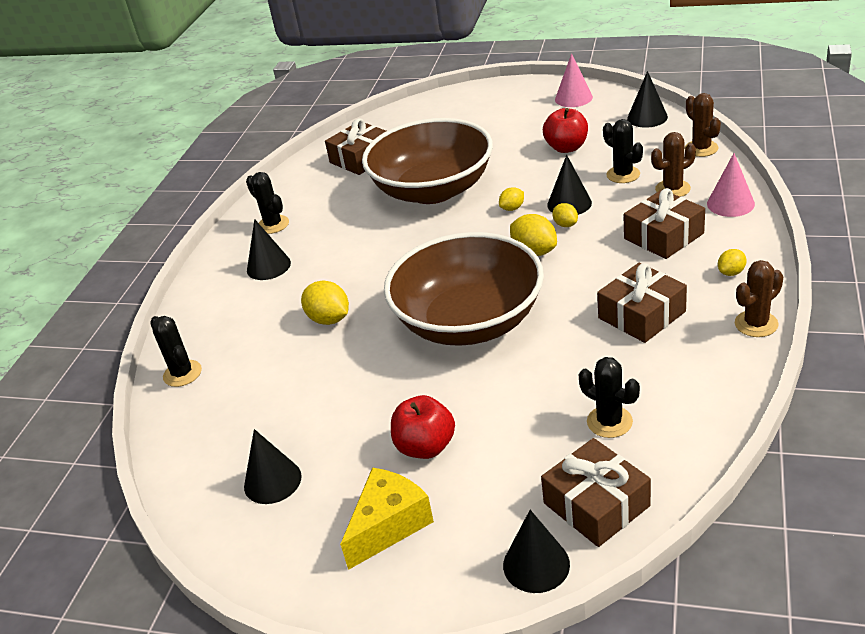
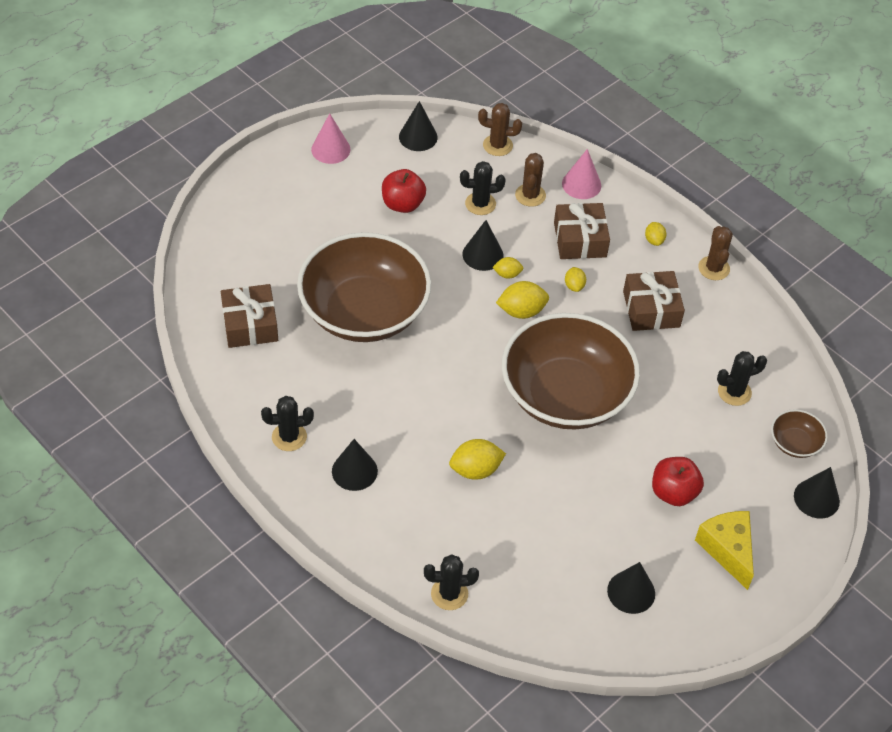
camera: 65 degrees left, 15 degrees up
(512, 208) = (450, 286): yellow lemon -> yellow lemon (574, 286)
(596, 504) = (795, 443): brown gift -> brown bowl

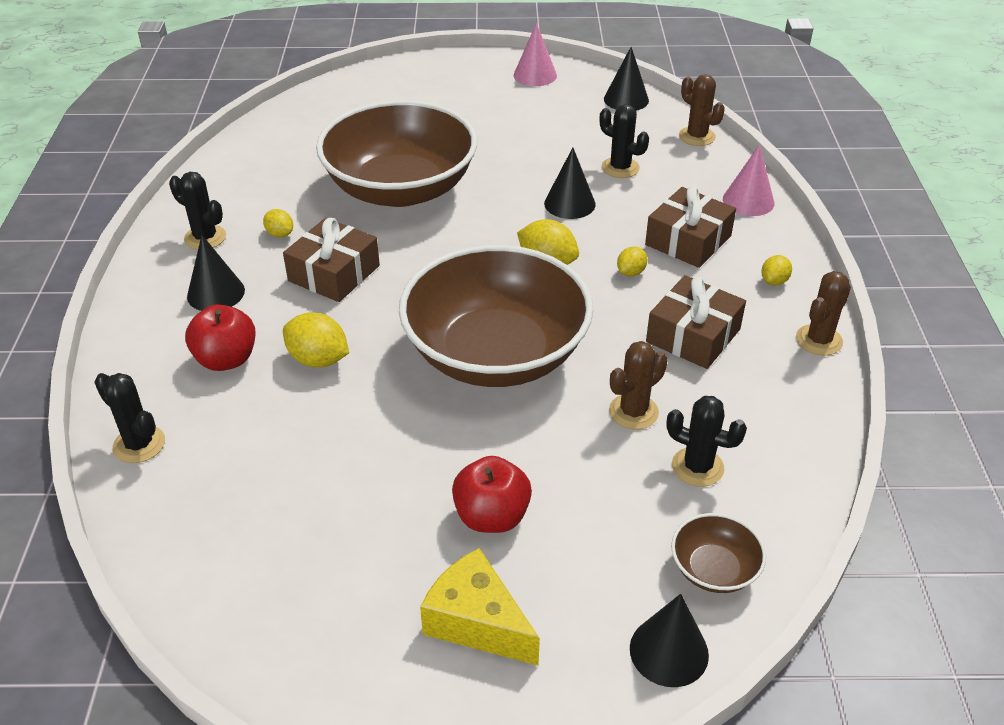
camera: 45 degrees right, 10 degrees down
(250, 324) = (297, 149): brown gift -> brown gift (334, 273)
(403, 204) = (545, 135): red apple -> red apple (226, 359)
(507, 274) = (573, 229): yellow lemon -> yellow lemon (280, 234)
(530, 195) = (680, 184): brown cactus -> brown cactus (633, 412)
(631, 592) = (308, 580): black cone -> none
(727, 550) = (477, 622): yellow cheese -> yellow cheese turned 75 degrees counterclockwise

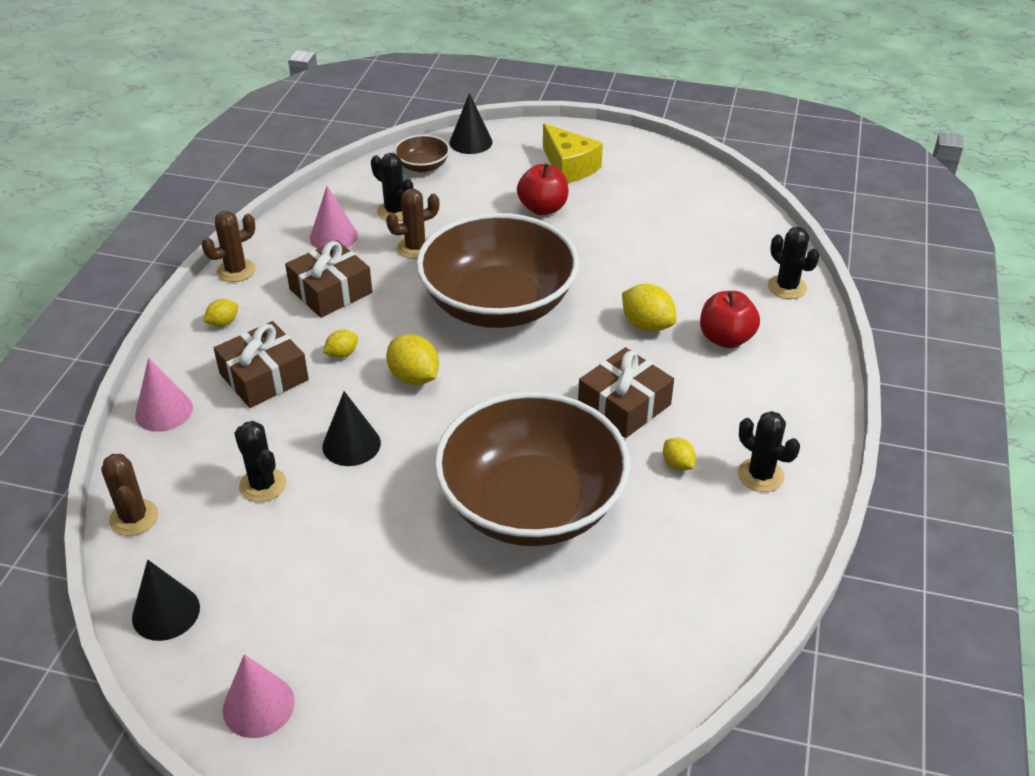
camera: 165 degrees left, 0 degrees up
(216, 293) = (741, 404): black cone -> none
(746, 408) = (333, 237): none -> pink cone

